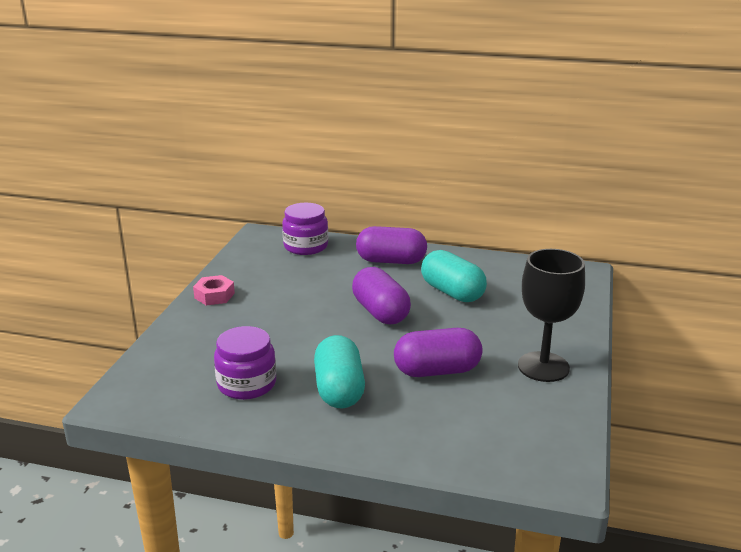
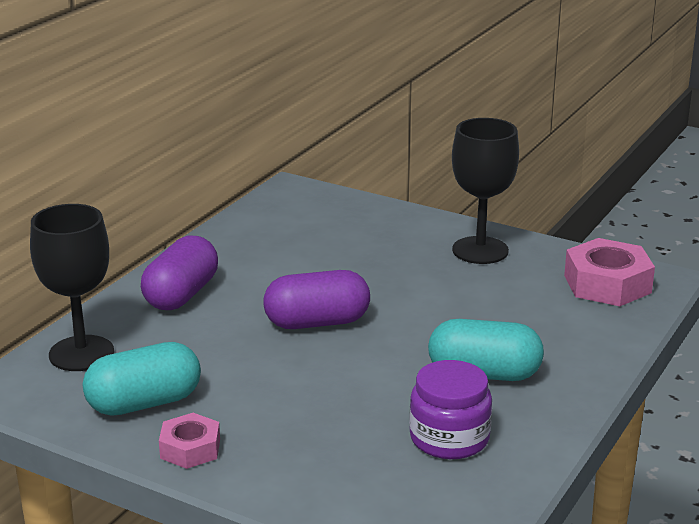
camera: 75 degrees left, 0 degrees up
(306, 246) = (81, 353): purple jar -> black goblet
(437, 371) = (466, 308): purple capsule -> none
(452, 292) = (294, 269): turquoise capsule -> turquoise capsule (144, 403)
(529, 442) = (607, 284): none -> pink nut

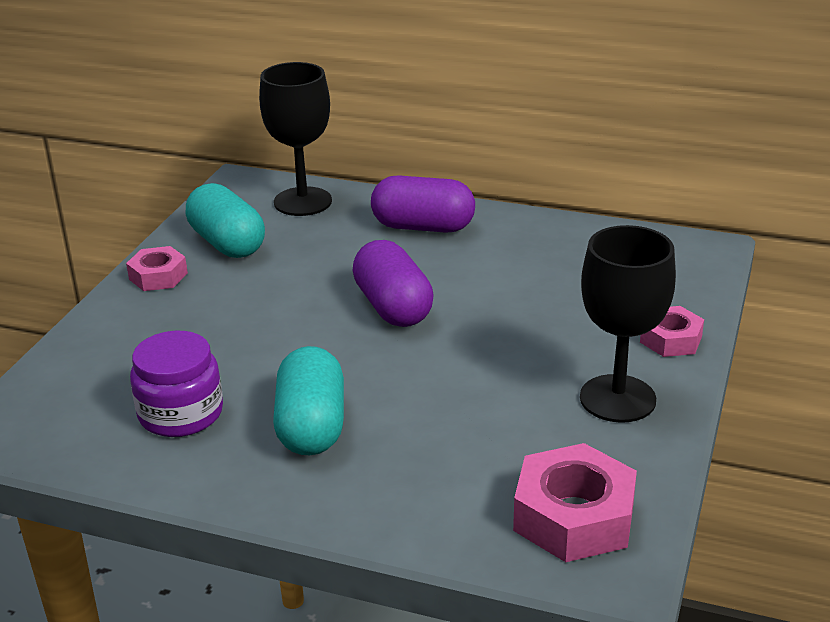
camera: 80 degrees right, 5 degrees up
(412, 221) = (670, 339): none -> pink nut

